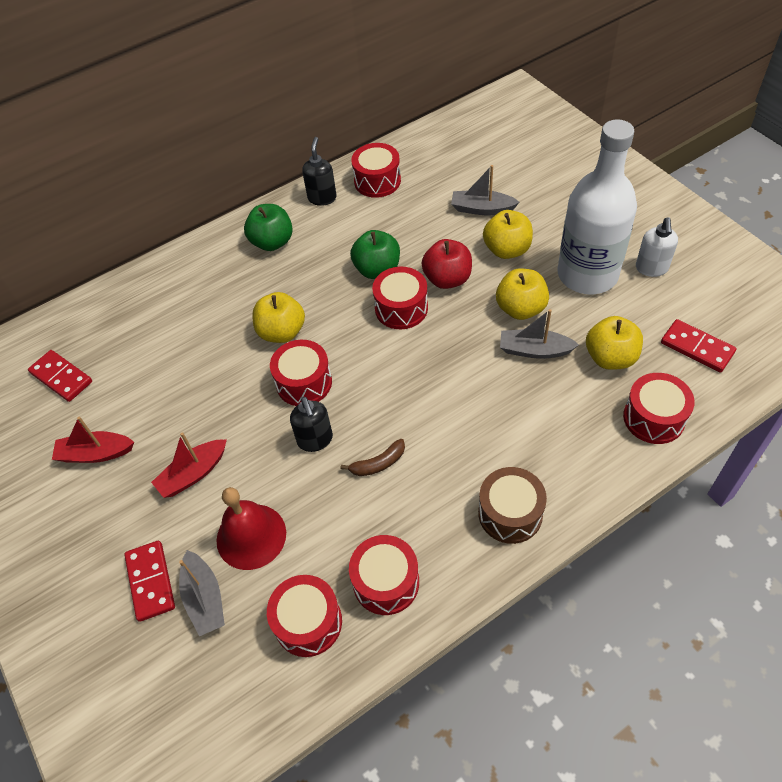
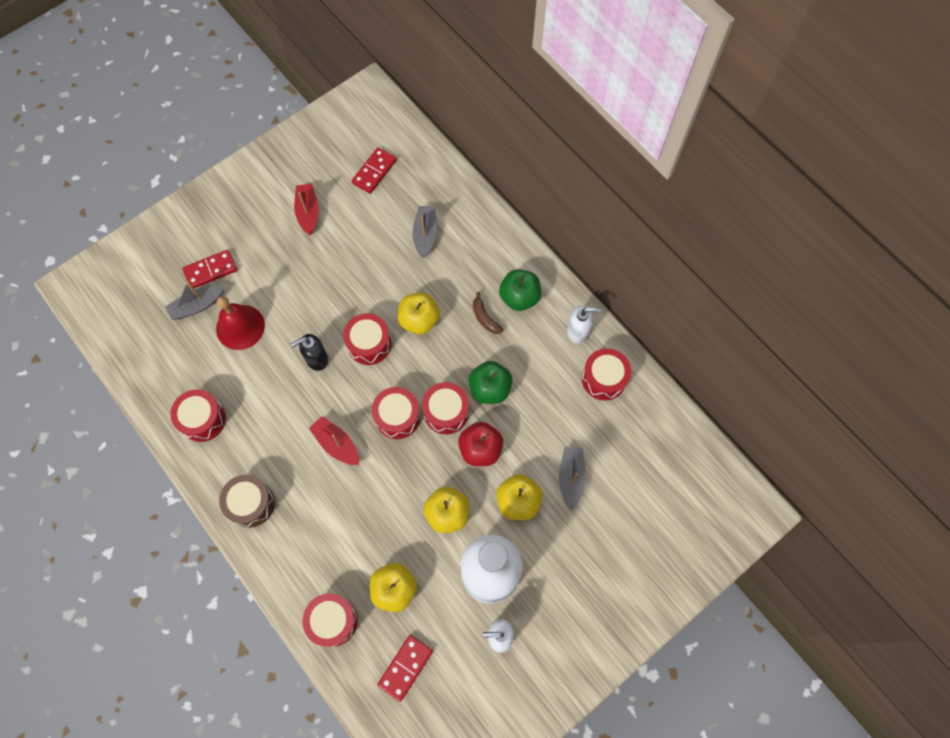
camera: 80 degrees right, 15 degrees up
(193, 474) = (290, 280): red boat -> red boat (336, 444)
(308, 622) = (177, 372): red drum -> red drum (397, 417)
(322, 198) = (578, 332): black soap dispenser -> white soap dispenser
(378, 463) = (295, 406): brown banana -> brown banana (485, 318)
(535, 350) = (402, 525): grey boat -> grey boat (425, 234)

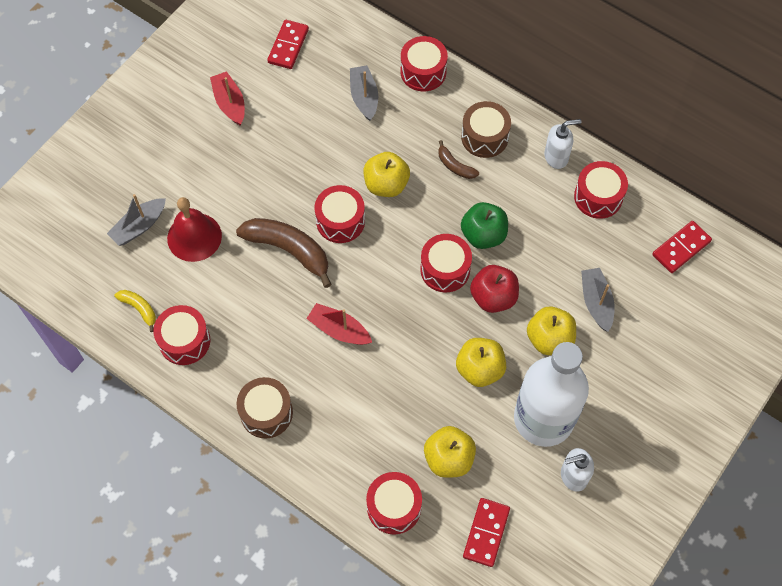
camera: 15 degrees left, 5 degrees down
(174, 380) = (139, 308): none -> yellow banana
(210, 270) = (142, 187): red domino -> red domino (681, 248)
(316, 359) = (288, 250): black soap dispenser -> brown banana
(397, 417) = (395, 287): red drum -> red drum (423, 72)
(519, 297) = (484, 137): green apple -> brown drum

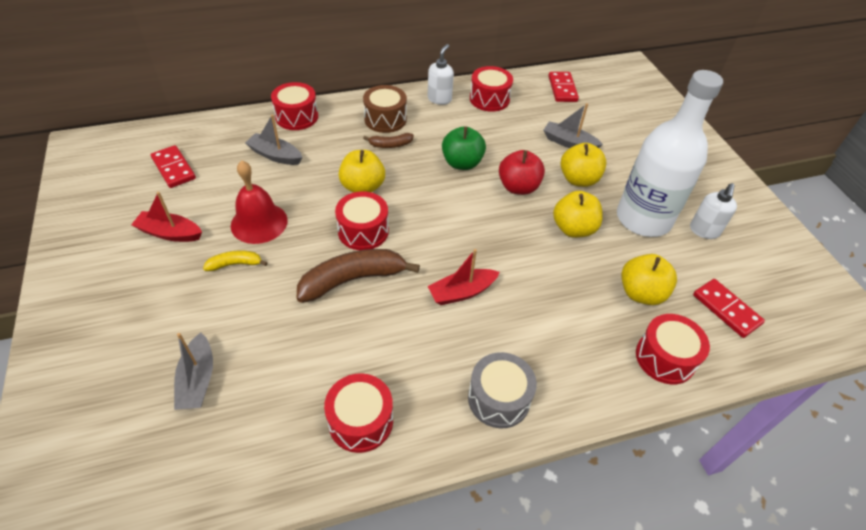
camera: 55 degrees left, 15 degrees down
(139, 308) = (285, 440): yellow banana -> yellow banana (235, 264)
(194, 237) = (262, 340): red bell -> red bell (259, 223)
(266, 413) = (499, 398): brown drum -> grey drum
(445, 269) = (470, 198): red drum -> none

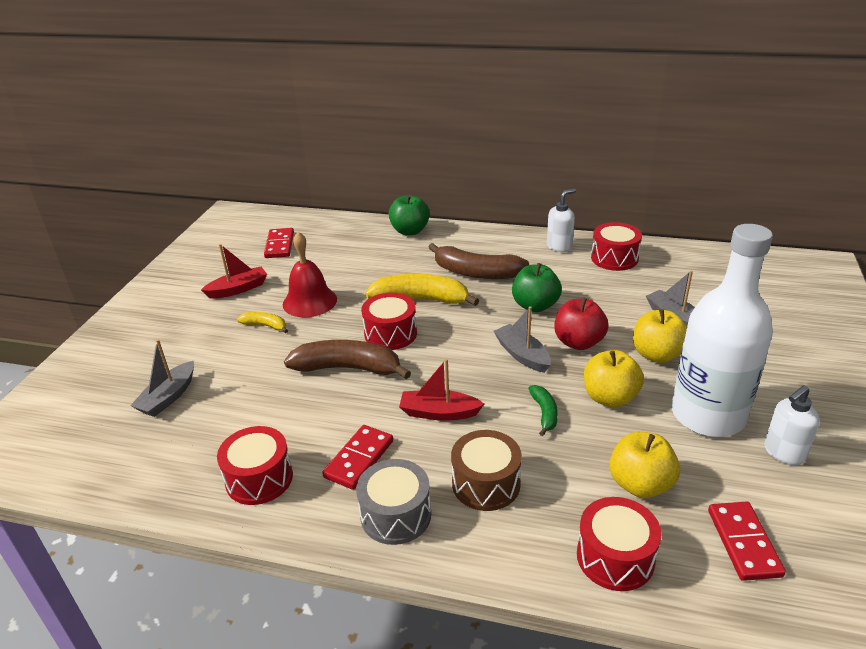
camera: 35 degrees right, 15 degrees down
(170, 233) = (238, 289): red boat -> red boat turned 105 degrees clockwise
(275, 155) = (366, 256): grey boat -> grey boat (522, 355)
(297, 117) = (410, 231): red drum -> green apple
(363, 187) = (420, 299): yellow apple -> yellow banana
(385, 119) = (489, 251): brown drum -> brown drum (486, 483)
(390, 145) = (476, 273): brown banana -> brown banana, size x1.99
(539, 260) = (544, 413): none -> green banana
(562, 89) = (711, 267): red domino -> red domino (359, 459)

